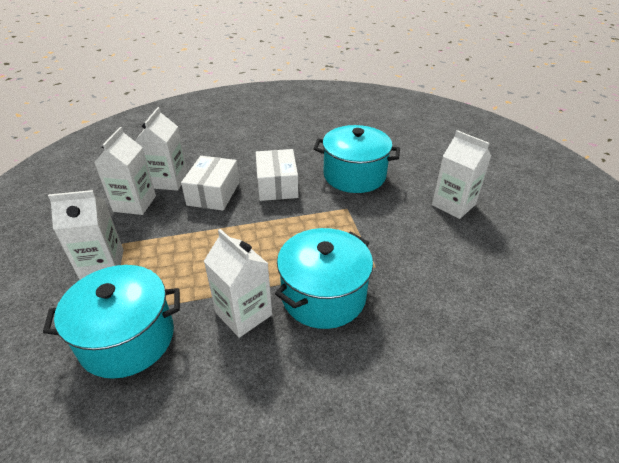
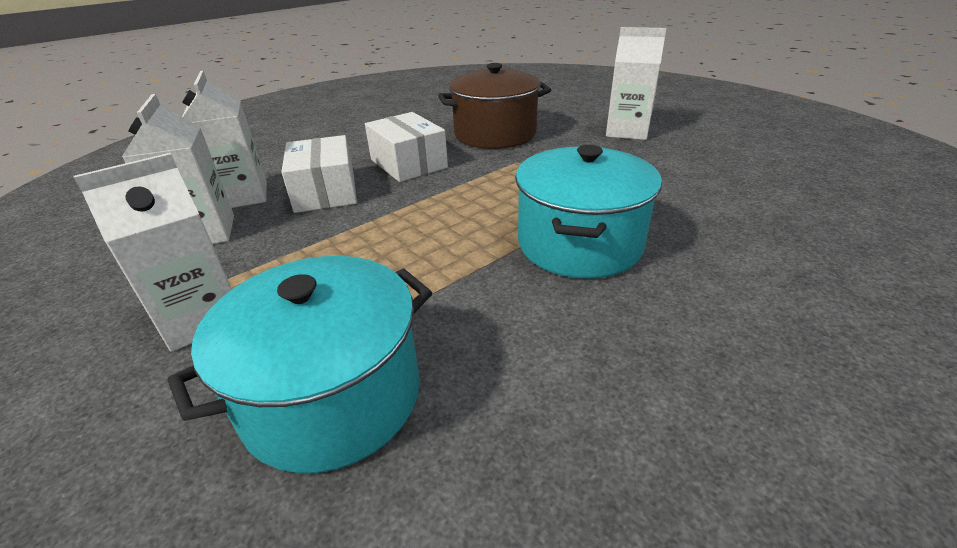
camera: 25 degrees left, 5 degrees down
(243, 314) = (495, 297): white carton -> none
(354, 175) = (495, 134): turquoise pot -> brown pot

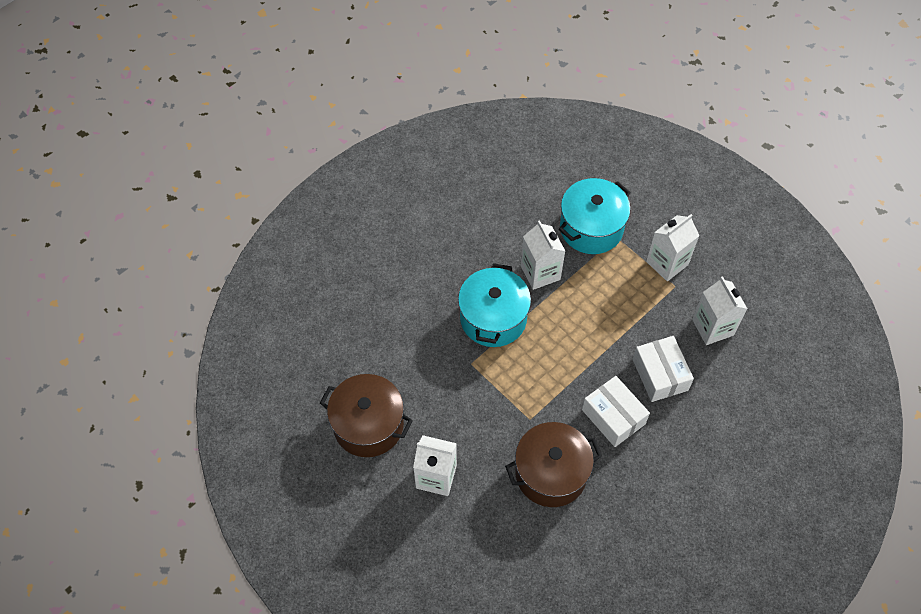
camera: 175 degrees right, 25 degrees up
(242, 196) = (716, 369): white carton -> white carton (540, 272)
(733, 156) = (368, 425): none -> brown pot

